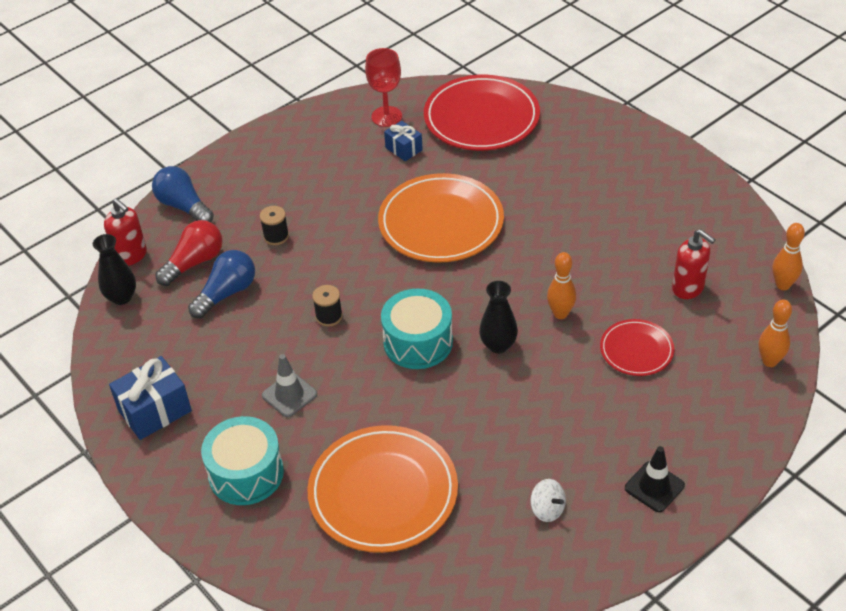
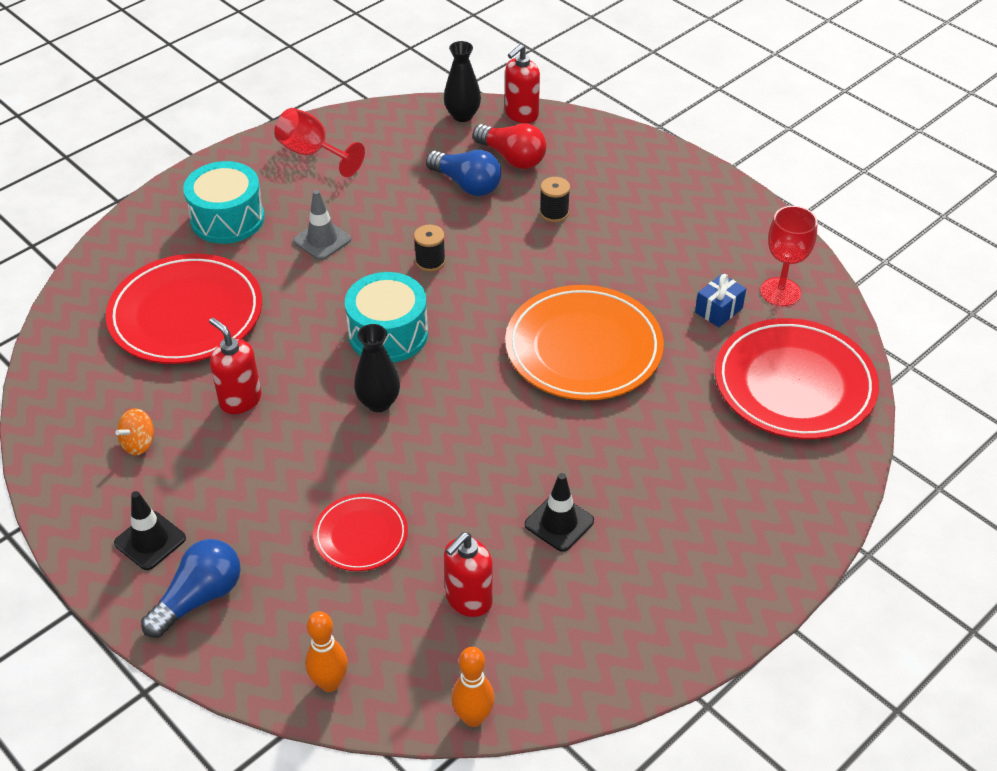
camera: 85 degrees right, 0 degrees up
(155, 411) = (312, 153): blue gift -> red goblet
(183, 206) = (598, 141): blue light bulb -> blue light bulb (199, 598)
(383, 492) = (186, 314): orange plate -> red plate
(495, 439) = (240, 400): none -> red soap dispenser
(547, 509) = (139, 443): white spinning top -> orange spinning top
(560, 314) = (426, 461): orange bowling pin -> none
(615, 240) = (559, 523): none -> black traffic cone

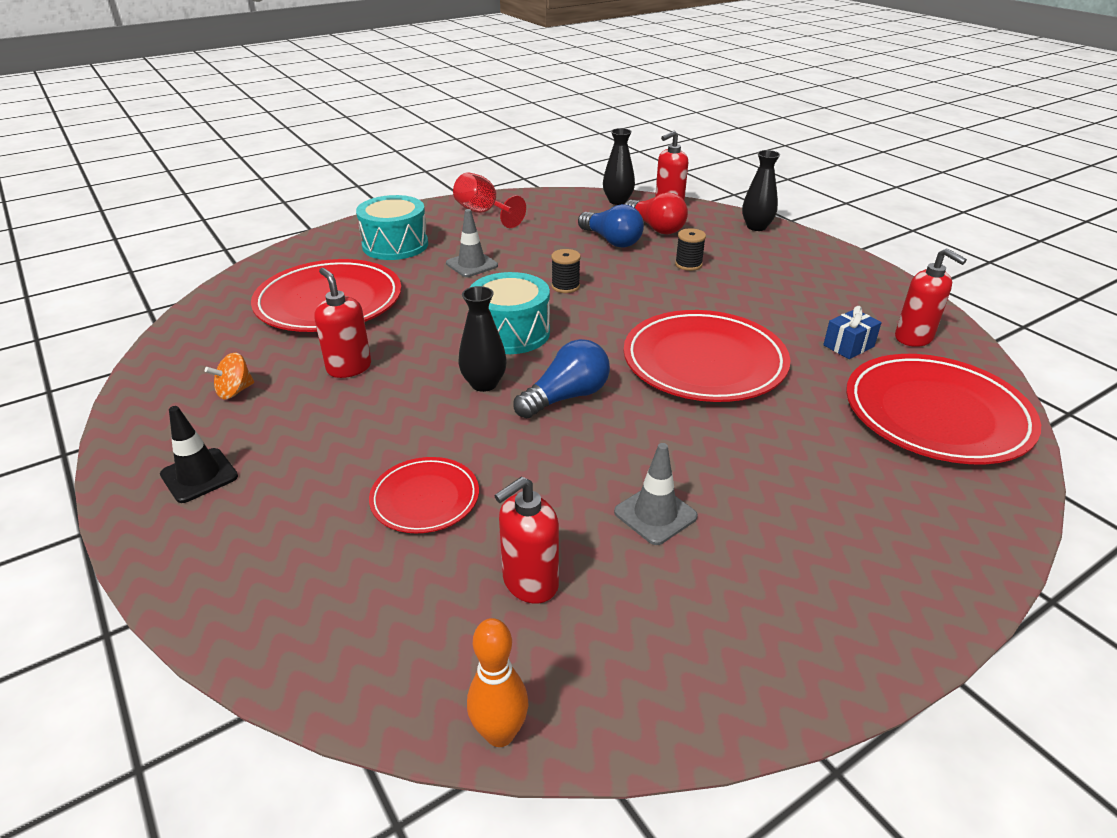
camera: 10 degrees right, 10 degrees down
(199, 598) = (221, 538): blue light bulb -> blue light bulb (566, 397)
(330, 683) = (329, 657): orange bowling pin -> none
(559, 523) = (655, 514): black traffic cone -> grey traffic cone
(583, 348) = (704, 362): orange plate -> red plate
(621, 143) = (756, 227): none -> black vase
(780, 292) = (914, 338): red goblet -> red soap dispenser

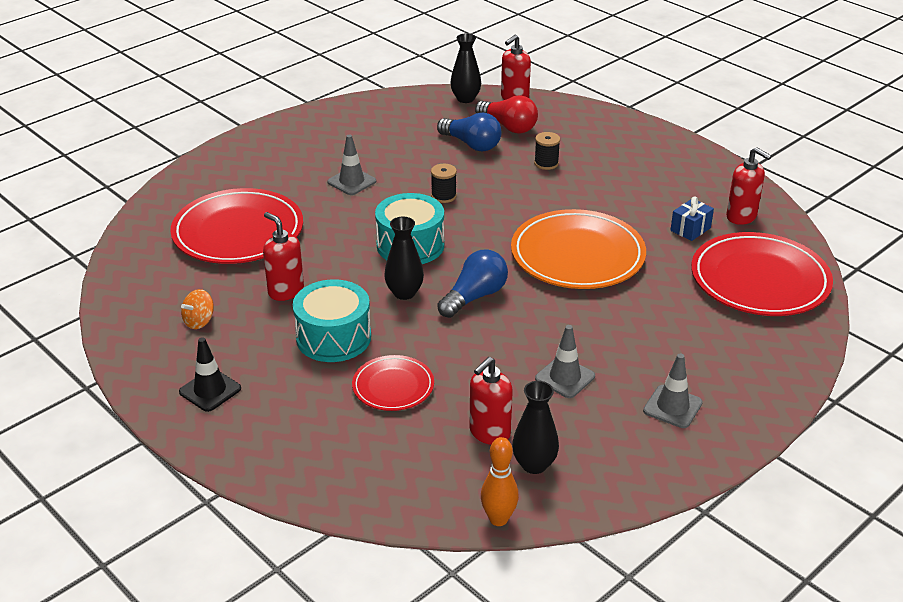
camera: 10 degrees left, 0 degrees up
(395, 245) = (271, 167): turquoise drum -> turquoise drum (333, 337)
(483, 213) = (341, 124): red goblet -> none
(704, 362) = (577, 255): red plate -> orange plate
(756, 227) = (599, 117): black vase -> black vase (534, 464)
(802, 578) = (672, 407): none -> grey traffic cone

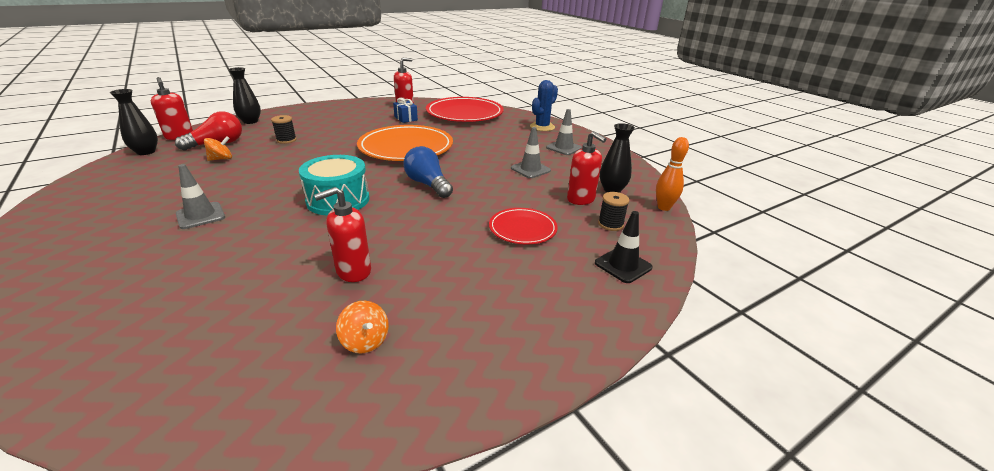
camera: 80 degrees left, 5 degrees down
(210, 390) = (498, 338): black traffic cone -> black traffic cone (623, 265)
(238, 232) = (205, 297): red plate -> none
(333, 337) = (445, 250): turquoise drum -> none
(404, 293) = (403, 210): black vase -> black vase (250, 121)
(443, 196) = (282, 178): black spool -> black spool (610, 224)
(471, 144) = (221, 159): blue light bulb -> orange spinning top
(758, 375) = (542, 127): none -> blue cactus

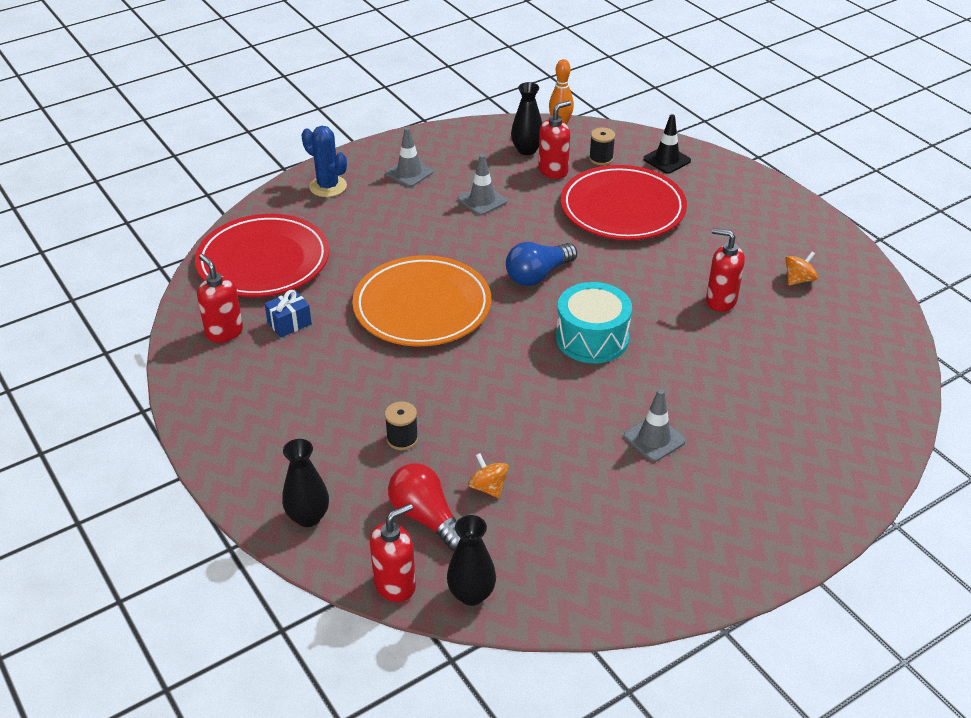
camera: 90 degrees left, 10 degrees up
(353, 271) = (720, 301): red soap dispenser -> red soap dispenser turned 150 degrees clockwise
(522, 229) = (622, 208): red plate -> red plate, size x1.88

